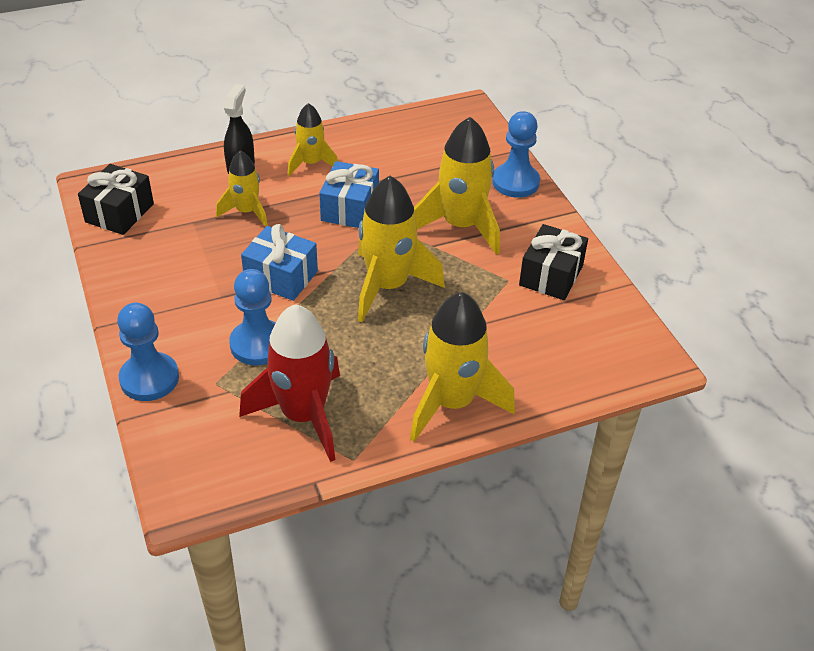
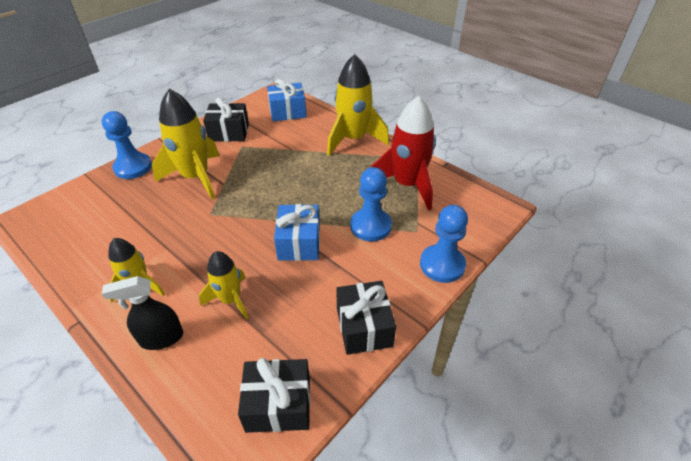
camera: 115 degrees left, 0 degrees up
(136, 285) = (364, 327): none -> black gift
(350, 208) = (198, 237): blue gift -> blue gift (287, 112)
(388, 286) = (277, 189): yellow rocket -> none

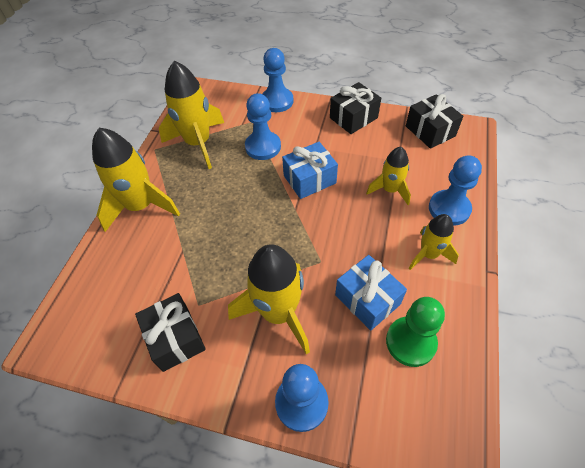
camera: 115 degrees left, 10 degrees up
(98, 232) = (410, 342): none -> green pawn
(161, 338) = (449, 209): black spray bottle -> blue pawn
(287, 112) = (100, 298): blue gift -> blue gift (367, 299)
(407, 185) = (198, 143): red rocket -> yellow rocket

